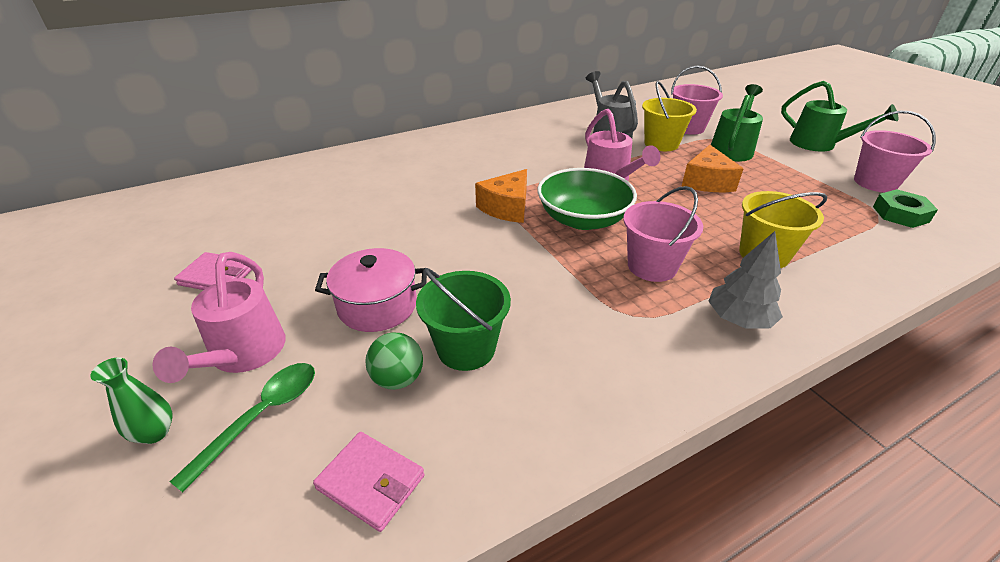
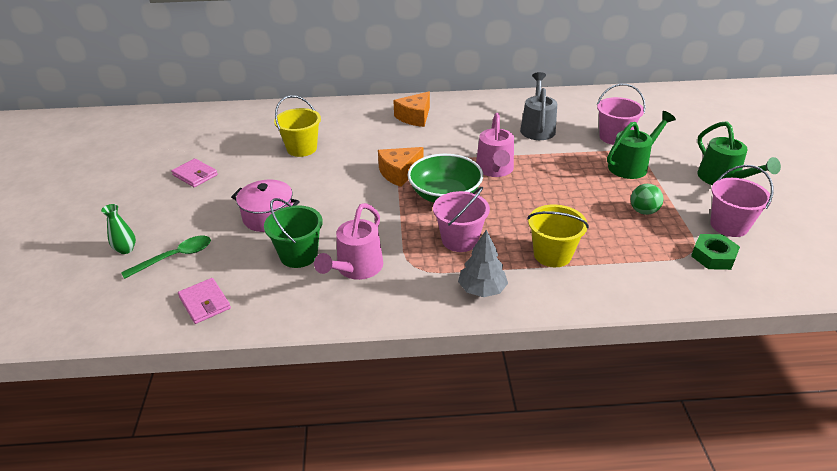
camera: 25 degrees right, 0 degrees up
(243, 355) = (183, 224): pink watering can -> pink watering can (356, 269)
(398, 379) = (251, 260): green ball -> green ball (643, 211)
(661, 144) = (572, 147): yellow bucket -> yellow bucket (302, 148)
(707, 182) = (574, 189): orange cheese -> orange cheese (415, 117)

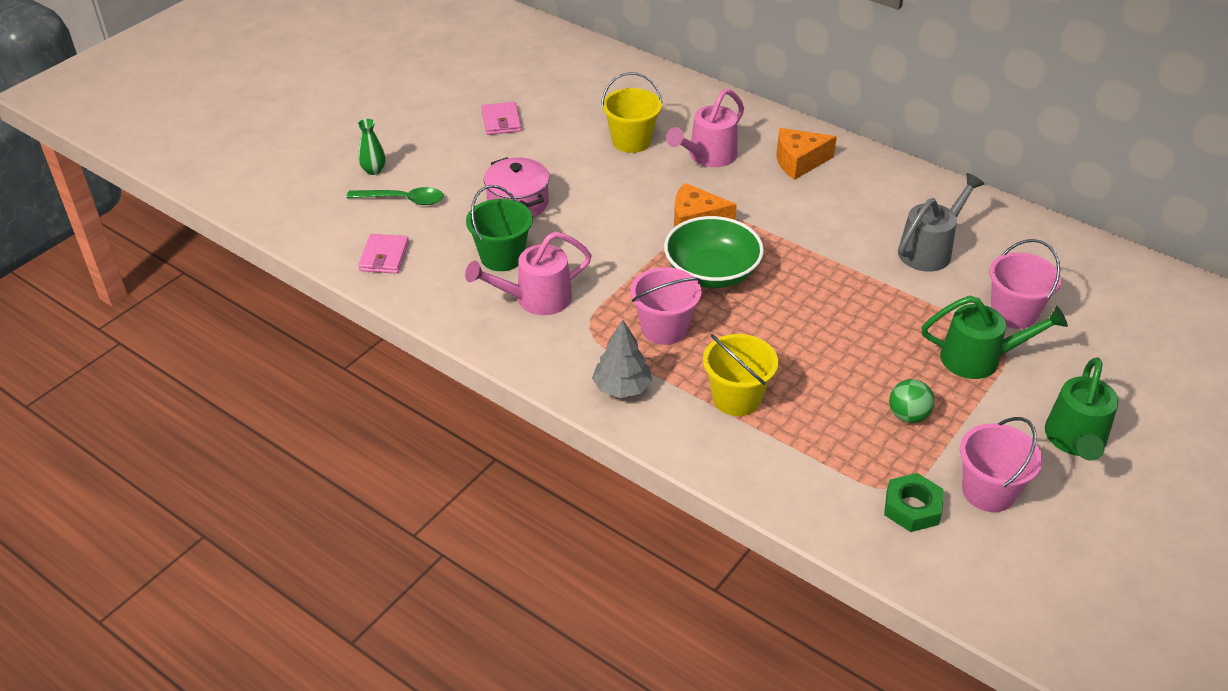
camera: 40 degrees right, 5 degrees up
(495, 170) = (803, 274): pink watering can -> pink watering can (707, 157)

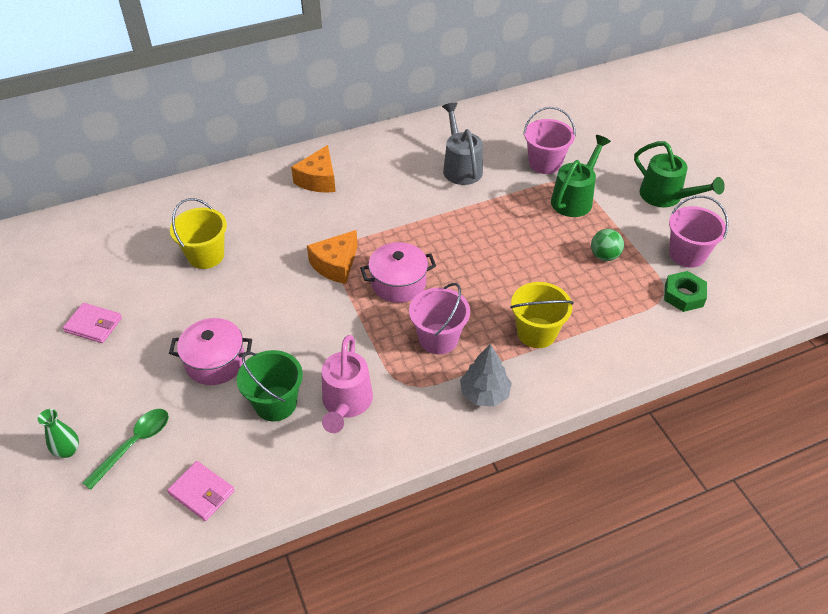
camera: 60 degrees left, 5 degrees up
(707, 157) = (267, 222): pink watering can -> none
(712, 273) = (398, 283): green bowl -> pink pot

